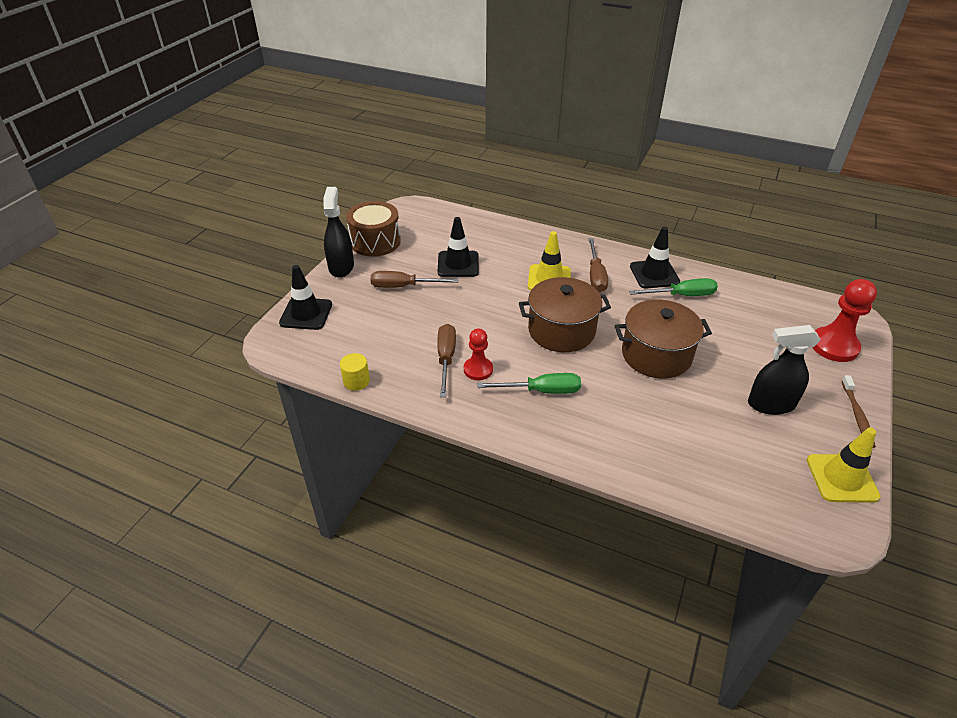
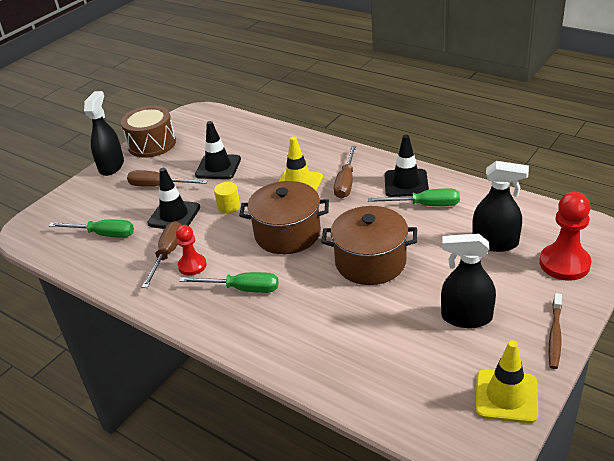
camera: 15 degrees right, 5 degrees down
(306, 314) = (63, 207): black traffic cone -> black traffic cone (174, 215)
(356, 381) = (79, 269): yellow cylinder -> yellow cylinder (229, 207)
(365, 341) = (103, 234): none -> green screwdriver
(763, 329) = (495, 243): none -> black spray bottle

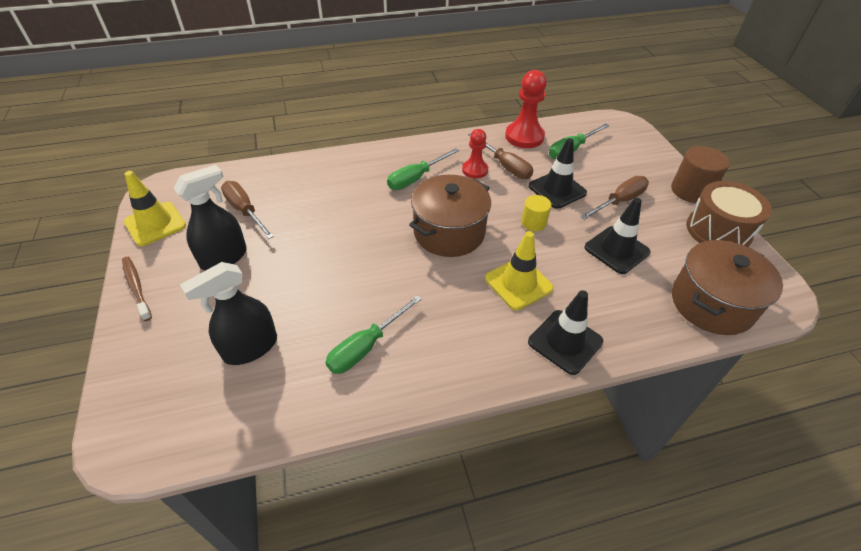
camera: 125 degrees right, 10 degrees up
(111, 166) = (691, 191): black spray bottle -> brown cylinder
(346, 182) = (479, 318): brown screwdriver -> brown screwdriver (245, 211)
(370, 262) = (349, 253): brown pot -> brown pot (711, 303)
(406, 183) = (419, 363): black traffic cone -> black traffic cone (565, 342)
(564, 264) = (159, 369): red pawn -> red pawn (524, 137)

